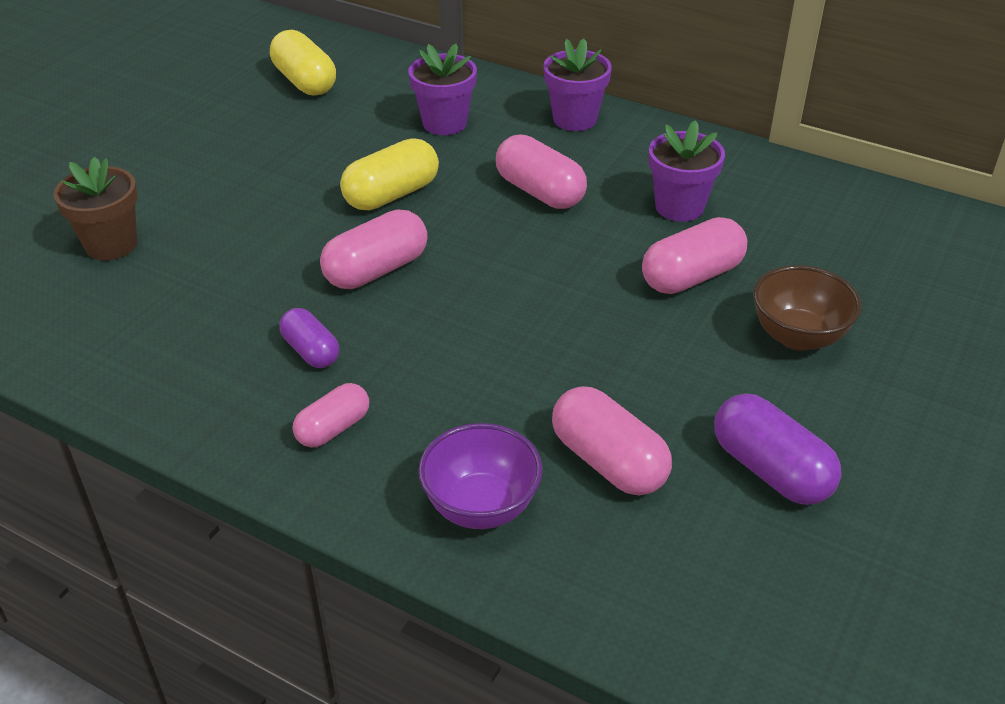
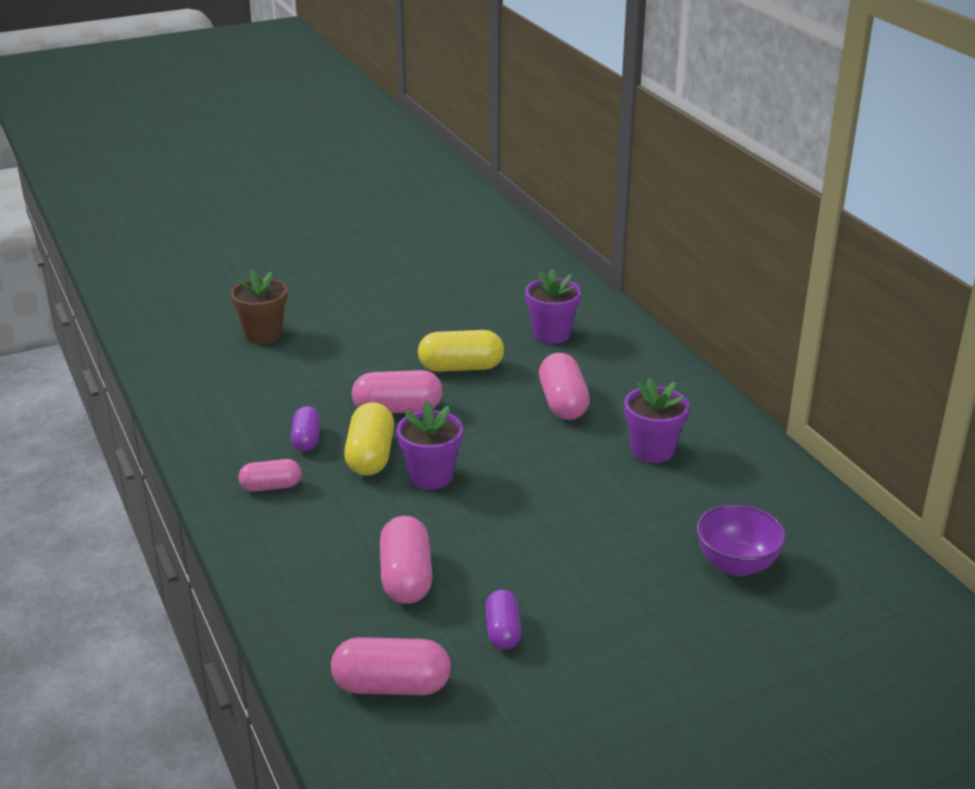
camera: 35 degrees right, 10 degrees down
(305, 82) = (489, 274): yellow capsule -> yellow capsule (370, 456)
(481, 507) = (303, 565): purple bowl -> purple bowl (736, 565)
(575, 119) = (650, 364): purple flower pot -> purple flower pot (431, 476)
(692, 276) = (602, 498): pink capsule -> pink capsule (391, 686)
(770, 470) = (503, 631): purple capsule -> purple capsule, size x0.63
(798, 337) = (629, 566): brown bowl -> none

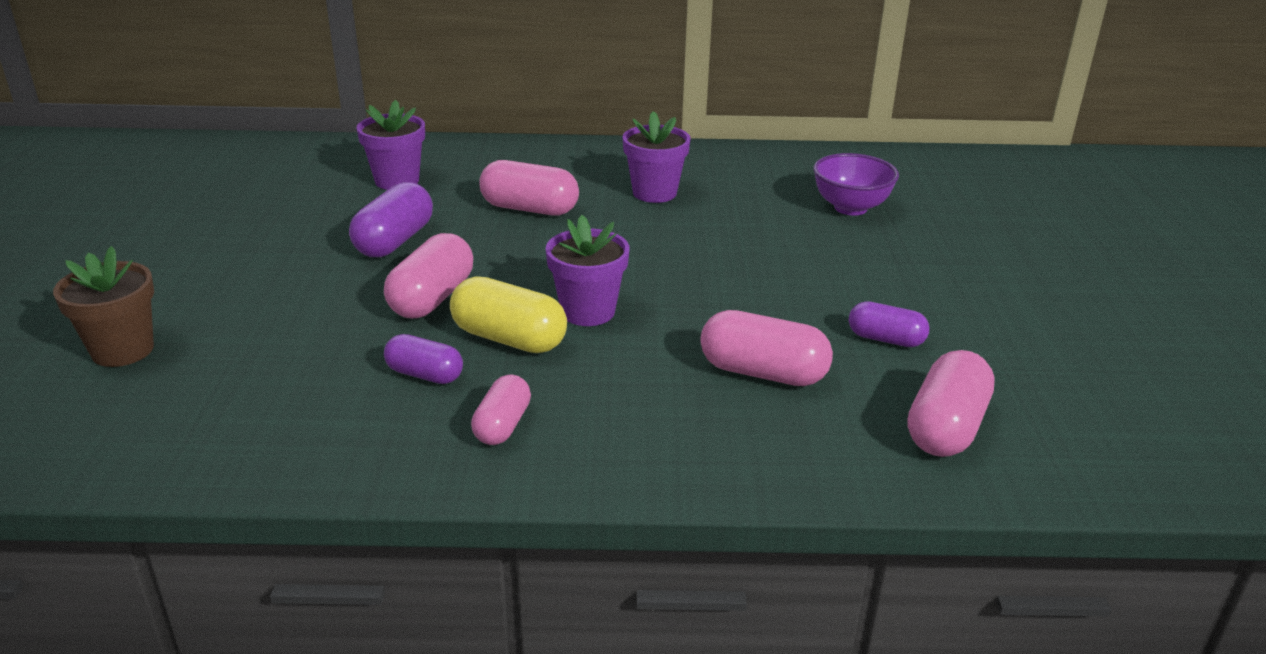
camera: 65 degrees left, 0 degrees up
(461, 367) = (394, 241): yellow capsule -> purple capsule

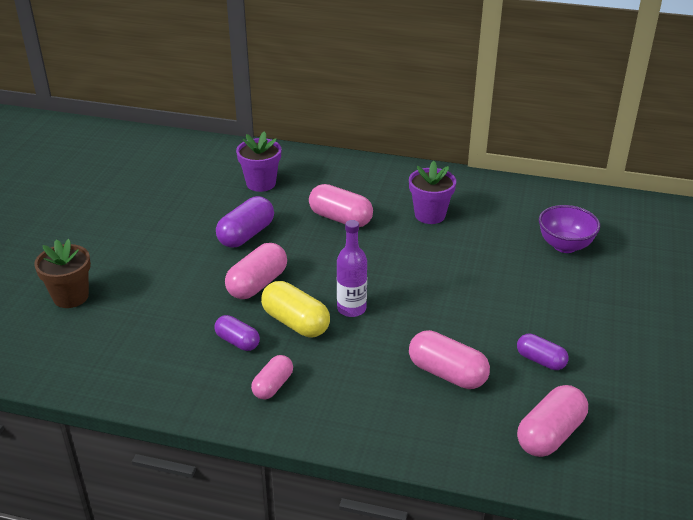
camera: 15 degrees right, 5 degrees up
(588, 311) = (351, 309): purple flower pot -> purple bottle

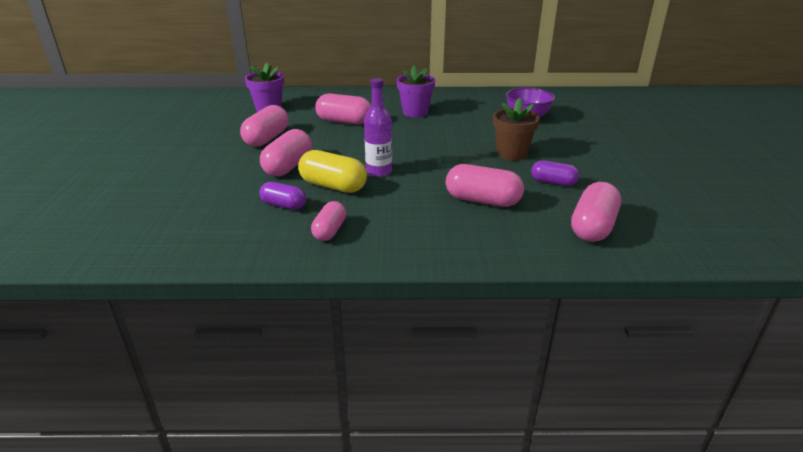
camera: 15 degrees left, 5 degrees down
(71, 297) = (106, 196): brown flower pot -> brown flower pot (511, 154)
(246, 235) = (267, 139): purple capsule -> pink capsule

